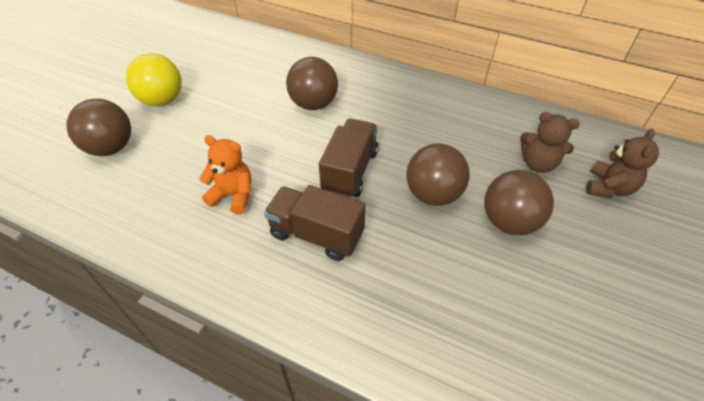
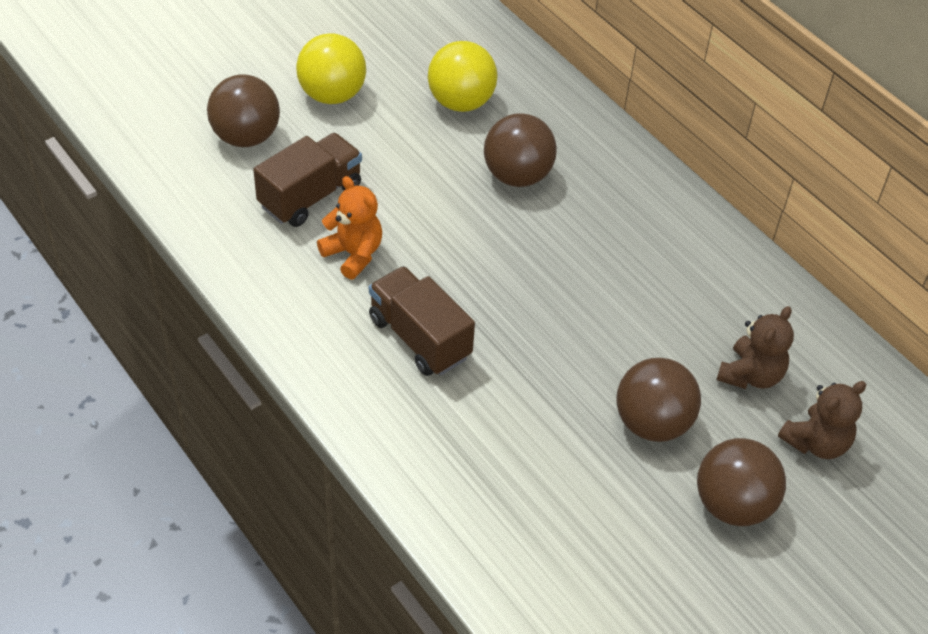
camera: 25 degrees right, 0 degrees up
(251, 76) = (461, 102): none -> yellow ball
(350, 171) = (505, 282): brown truck -> brown truck (310, 196)
(433, 194) = (585, 353): brown ball -> brown ball (733, 505)
(538, 164) = (750, 375): brown teddy bear -> brown teddy bear turned 105 degrees counterclockwise

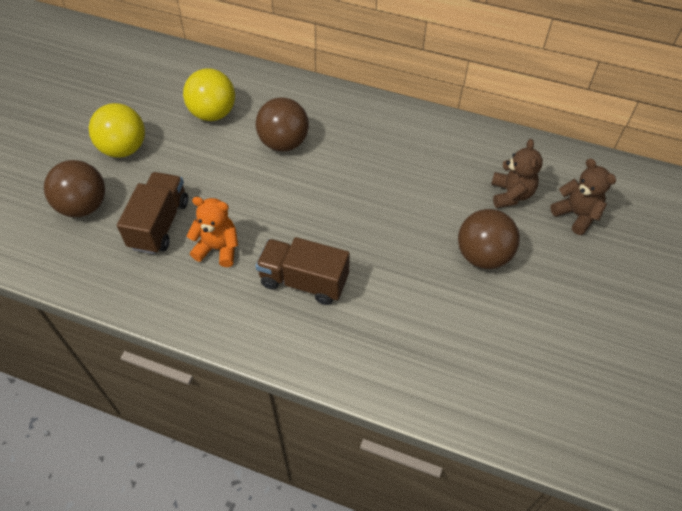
camera: 30 degrees left, 5 degrees up
(733, 505) = (565, 279): brown ball -> none
(816, 443) = (576, 215): brown teddy bear -> brown teddy bear turned 60 degrees counterclockwise

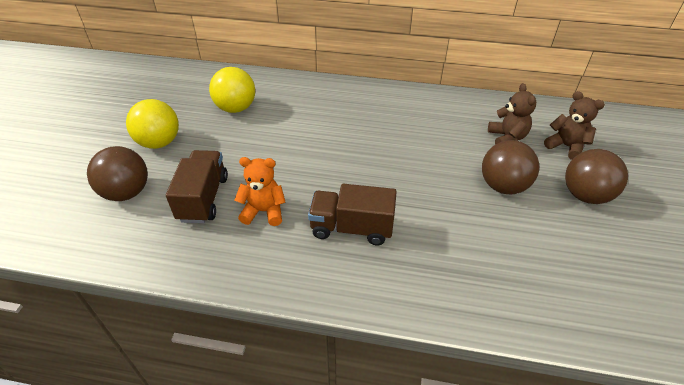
camera: 10 degrees left, 10 degrees down
(284, 143) = (303, 122): brown ball -> brown ball (585, 195)

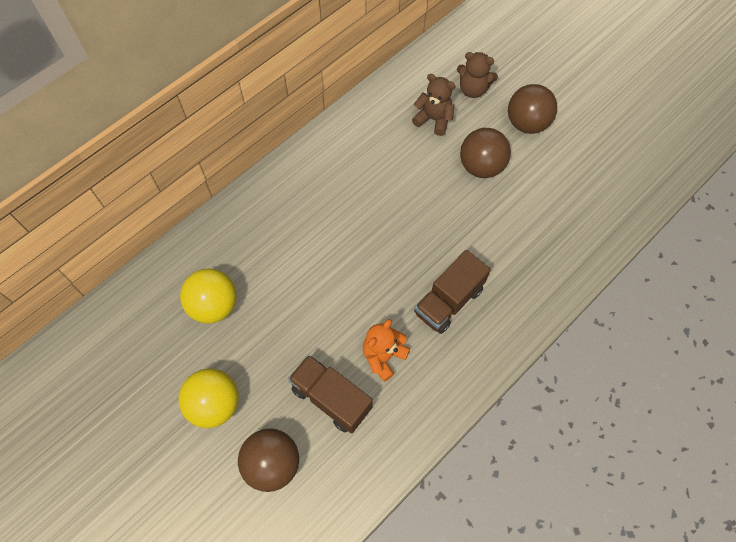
camera: 55 degrees left, 20 degrees up
(566, 146) = (473, 89): brown teddy bear -> brown teddy bear turned 150 degrees counterclockwise

